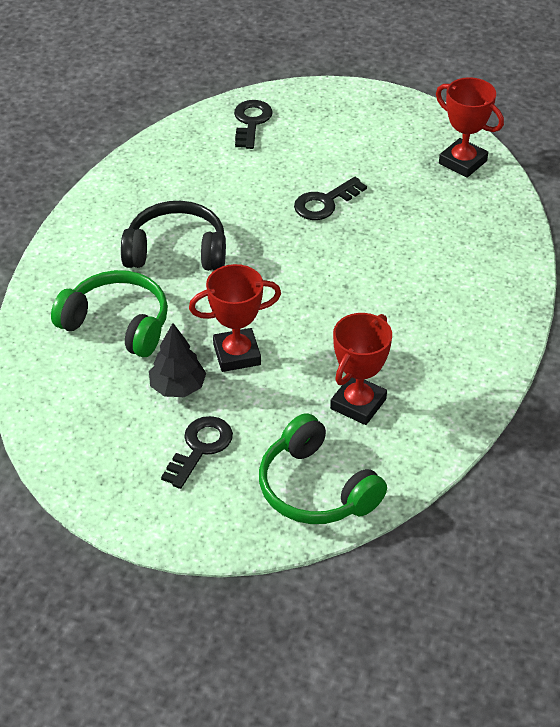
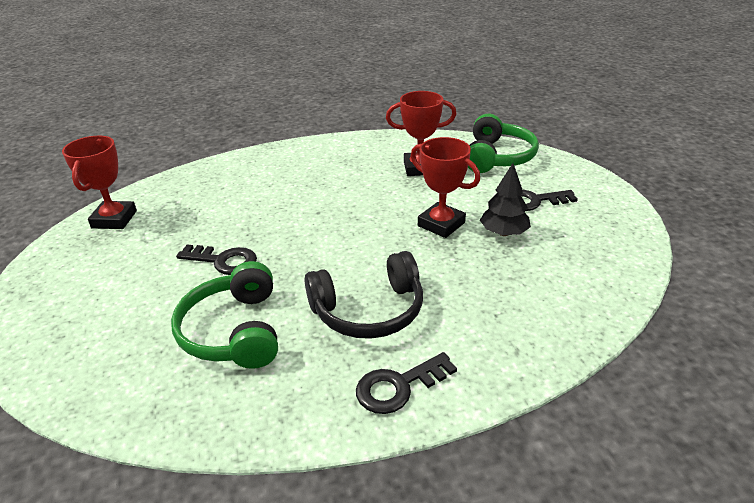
camera: 125 degrees left, 10 degrees down
(117, 324) = (490, 294): green headphones -> green headphones (234, 331)
(176, 251) = (369, 310): black headphones -> black headphones turned 75 degrees counterclockwise
(251, 122) = (109, 370): black key -> black key (398, 386)

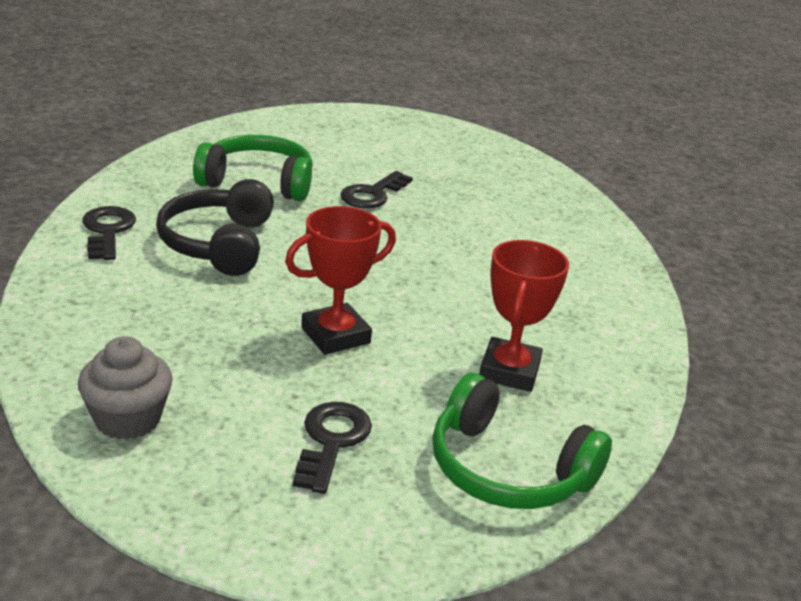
camera: 105 degrees right, 5 degrees down
(114, 219) = (497, 158): red trophy -> none
(503, 233) = (273, 377): black tree -> none
(597, 267) = (127, 419): none -> grey cupcake

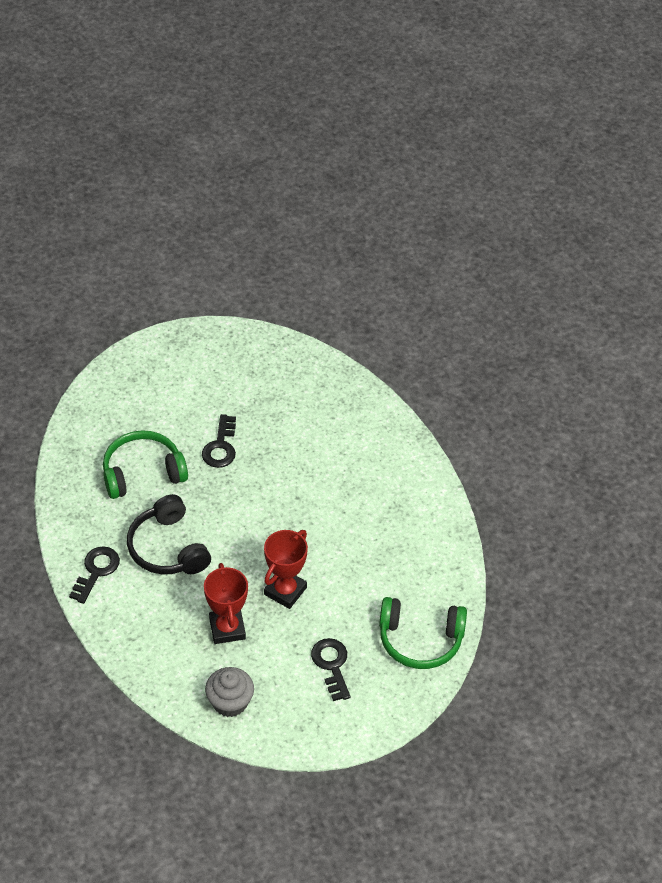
camera: 25 degrees left, 20 degrees up
(107, 231) = (96, 571): black key -> black key turned 60 degrees clockwise
(509, 371) = (387, 570): red trophy -> red trophy (227, 628)

